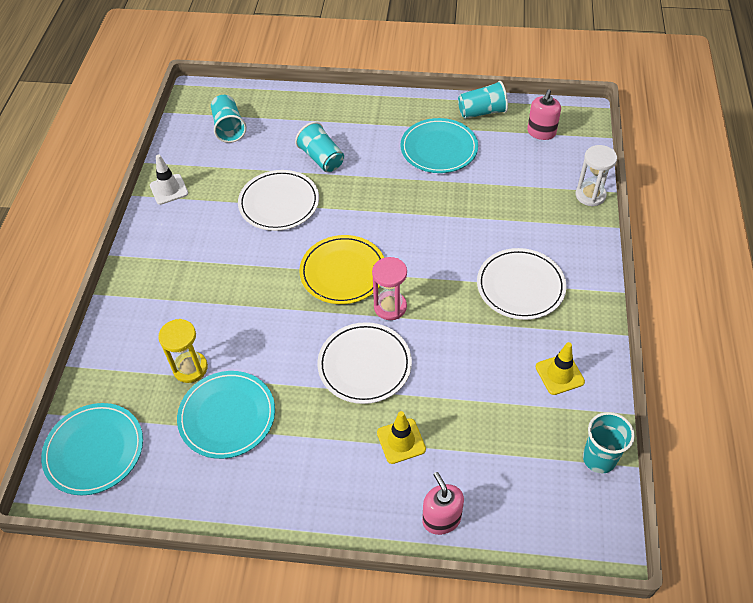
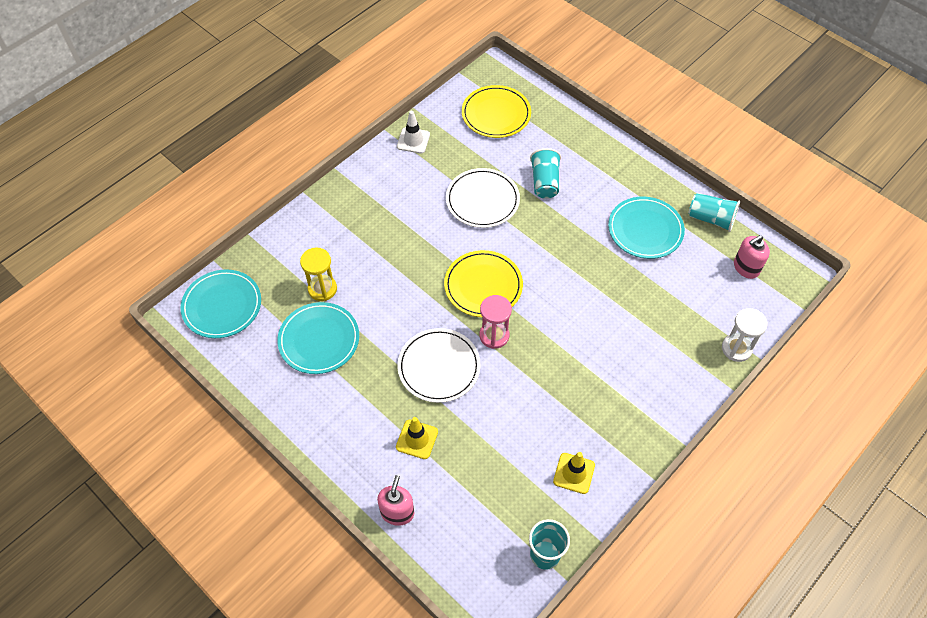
camera: 35 degrees right, 5 degrees up
(229, 128) = (496, 114): turquoise cup -> yellow plate
(520, 286) = (607, 385): white plate -> none

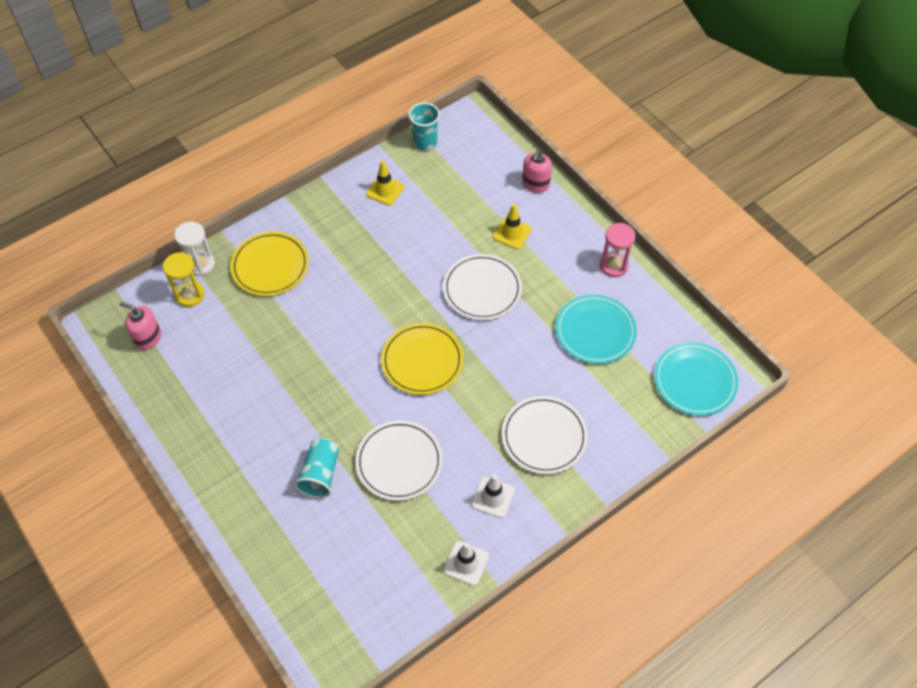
camera: 170 degrees left, 0 degrees up
(322, 289) = (590, 383): yellow hourglass -> yellow hourglass (190, 295)
(361, 237) = (544, 436): none -> white plate
(399, 186) = (493, 497): none -> white traffic cone
(494, 335) = (423, 309): pink hourglass -> pink hourglass (613, 265)
(496, 114) = (351, 589): yellow plate -> yellow plate (270, 266)
(645, 230) = (231, 396): turquoise plate -> none
(711, 219) = (154, 397): turquoise cup -> none
(746, 268) = (148, 338): pink soap dispenser -> pink soap dispenser turned 135 degrees counterclockwise

